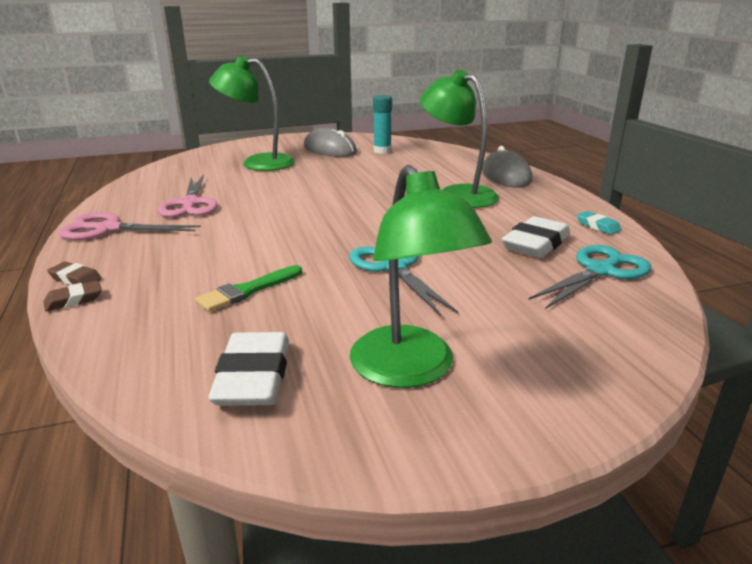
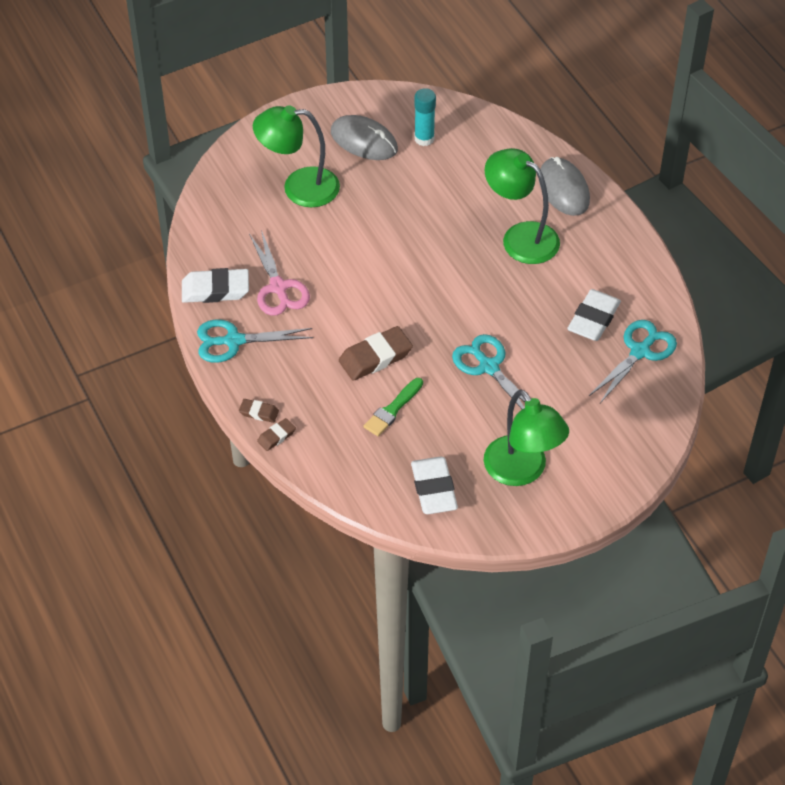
camera: 10 degrees left, 25 degrees up
(108, 229) = (233, 341): pink scissors -> turquoise scissors
(127, 201) = (215, 290): none -> white eraser
(256, 250) = (375, 357): none -> brown eraser
(598, 226) = (644, 283): turquoise eraser -> none

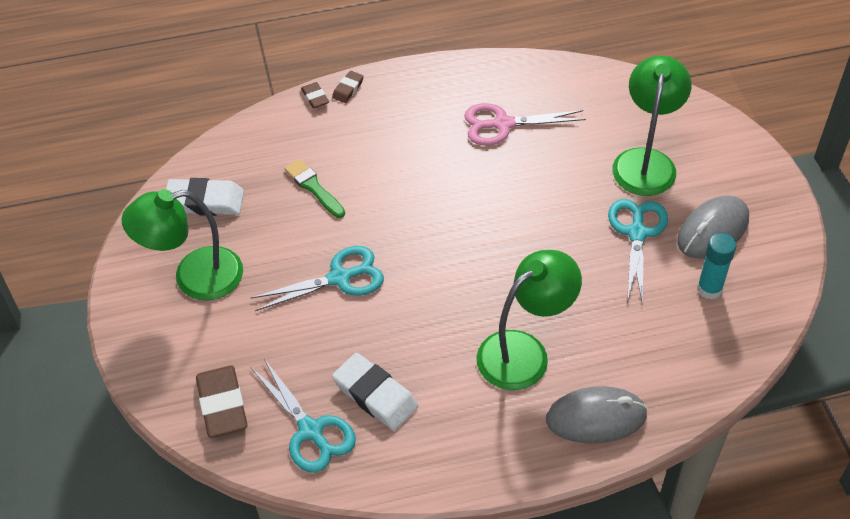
camera: 105 degrees right, 0 degrees up
(215, 290) = (512, 78): white eraser -> none
(233, 341) = (442, 83): turquoise scissors -> turquoise scissors (637, 233)
(375, 357) = (385, 185): brown eraser -> brown eraser (222, 405)

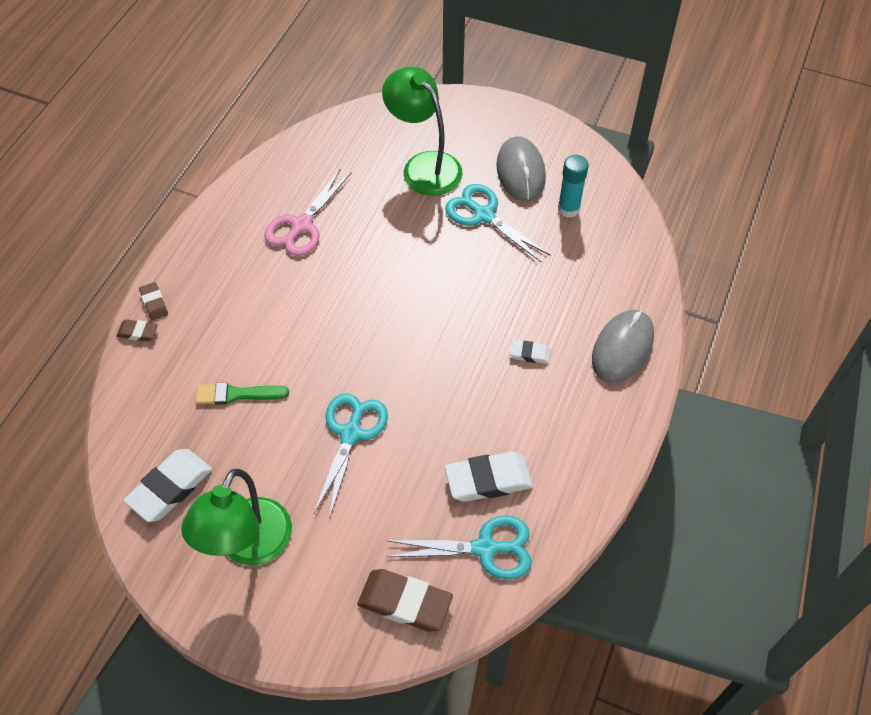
camera: 55 degrees left, 5 degrees up
(524, 351) = (529, 354): green lamp -> white eraser

